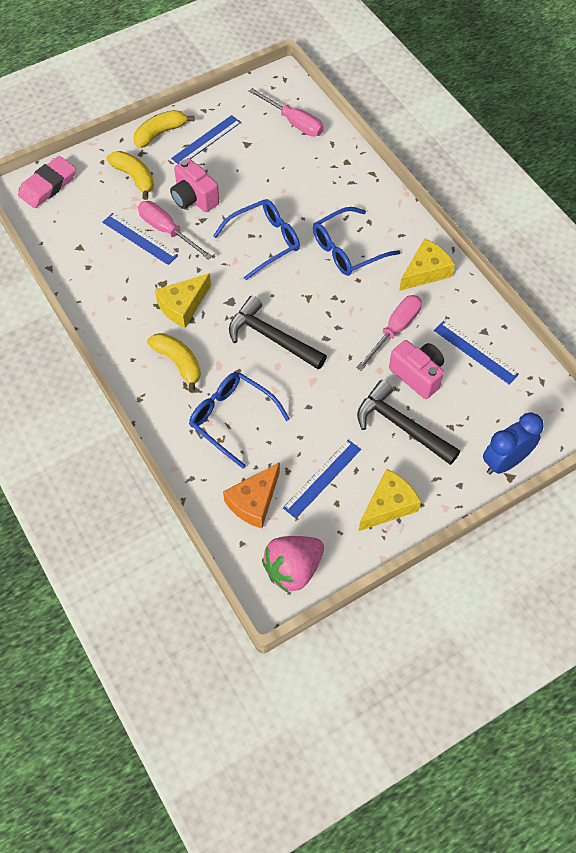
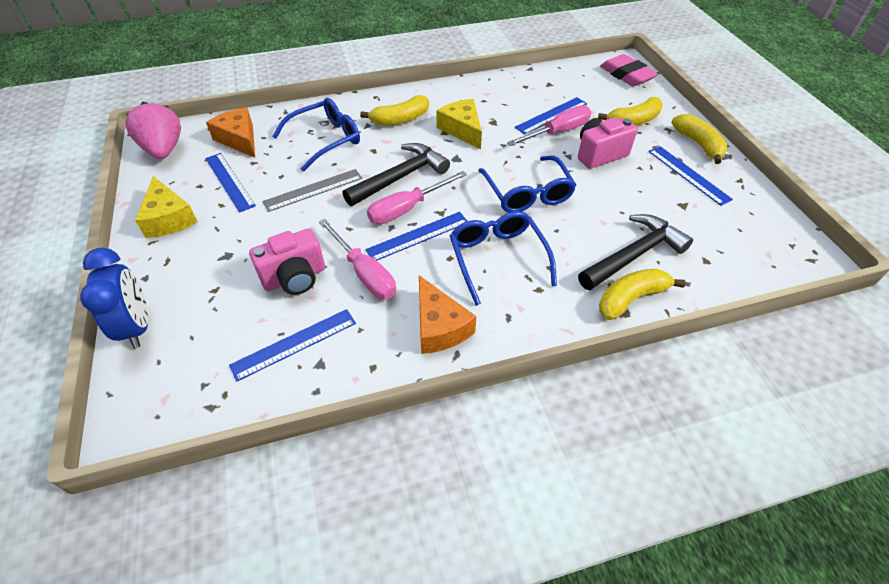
camera: 105 degrees right, 10 degrees down
(294, 122) = (724, 252): pink screwdriver -> pink screwdriver (407, 208)
(311, 401) = (313, 190): none -> grey ruler
(342, 306) = (418, 236): none -> blue ruler
(358, 171) = (631, 298): none -> yellow banana
(401, 426) = (243, 248): black hammer -> black hammer (634, 255)
(425, 272) = (439, 326): yellow cheese -> orange cheese

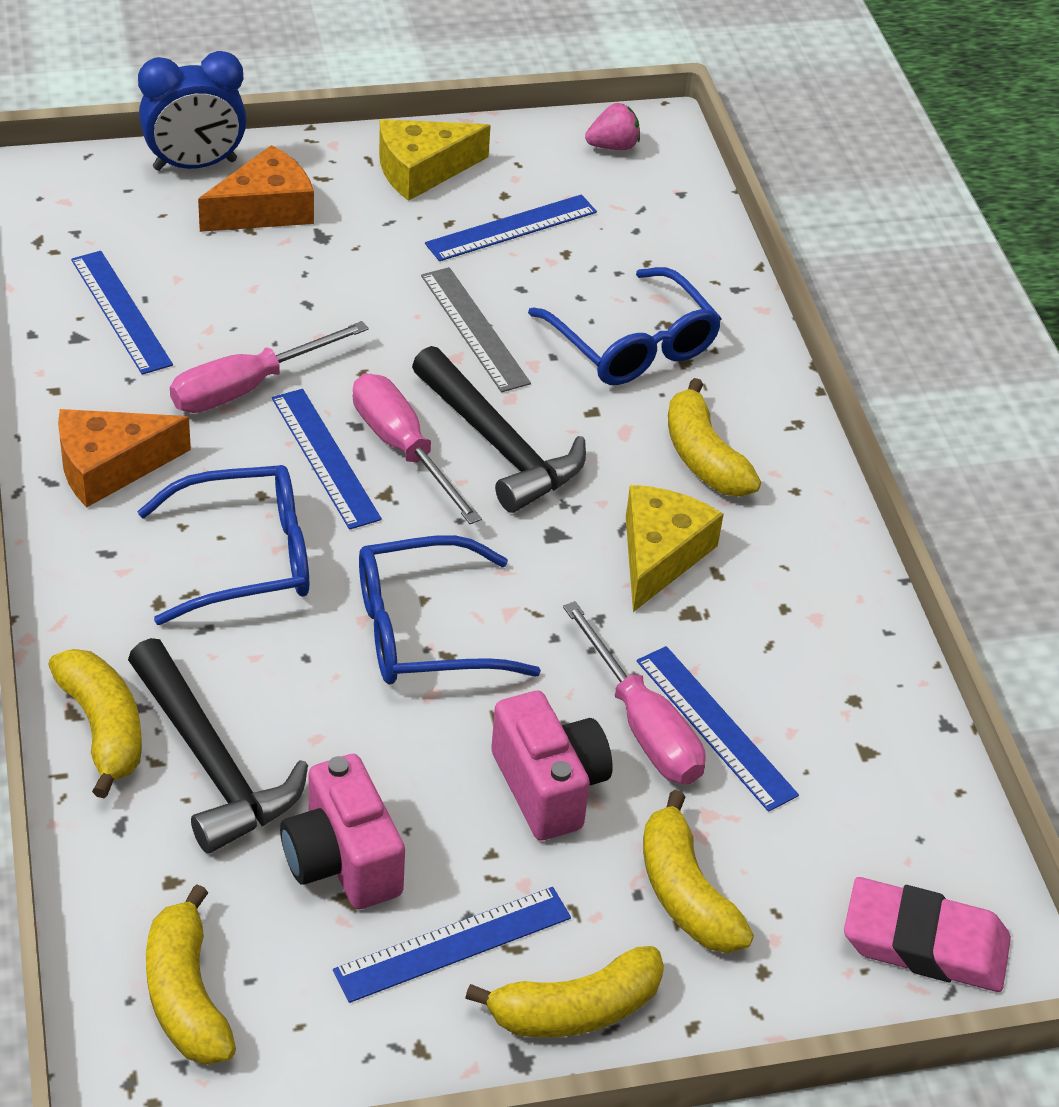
camera: 90 degrees right, 5 degrees down
(164, 150) = (613, 146): pink strawberry -> pink strawberry, size x0.53
(239, 139) = (640, 232): orange cheese -> orange cheese (265, 209)
(295, 278) = (255, 310): pink camera -> pink camera (342, 860)
(462, 130) = (660, 555): yellow cheese -> yellow cheese turned 45 degrees counterclockwise
(626, 75) = (924, 943): pink eraser -> pink eraser turned 45 degrees clockwise
(760, 247) = (186, 996): none -> yellow banana

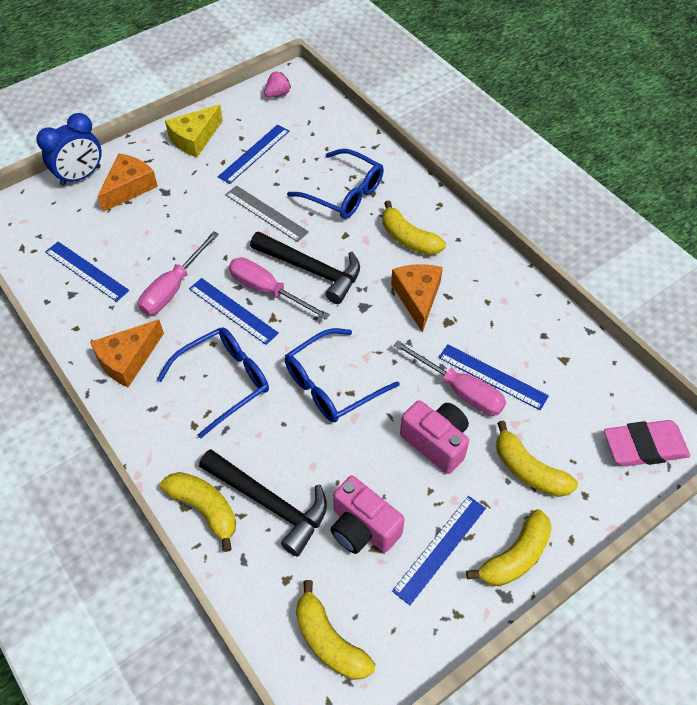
camera: 20 degrees left, 10 degrees up
(660, 555) = (417, 297): yellow cheese -> orange cheese

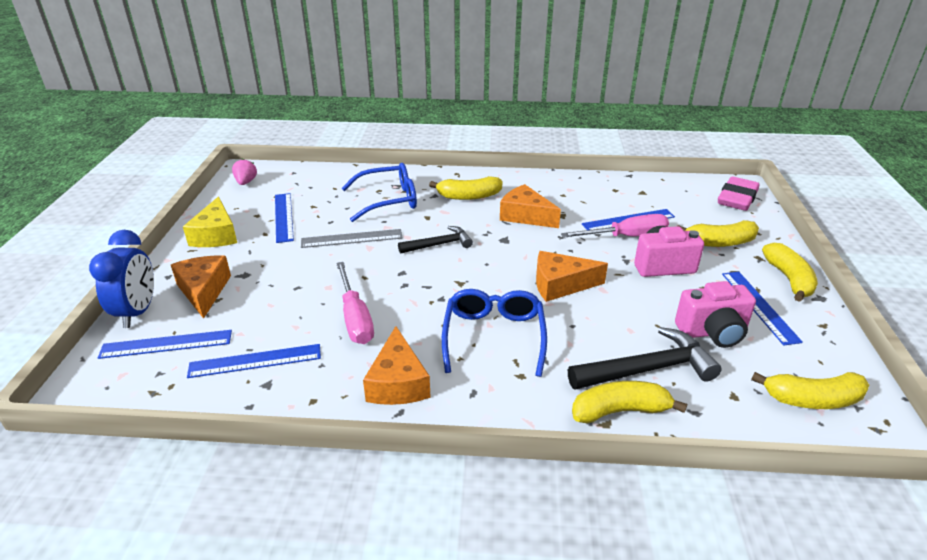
camera: 50 degrees left, 20 degrees down
(233, 310) = (425, 298): blue ruler -> blue ruler (166, 344)
(267, 290) = (429, 272): pink screwdriver -> none
(312, 270) = (439, 244): black hammer -> black hammer, size x0.64
(332, 384) = (560, 285): blue glasses -> orange cheese

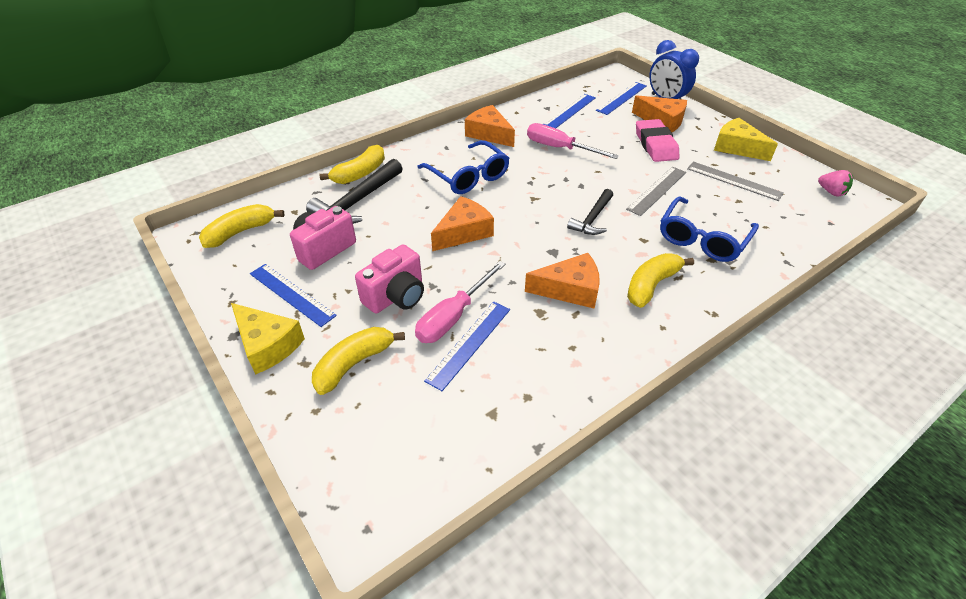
camera: 140 degrees right, 10 degrees up
(283, 217) = (734, 181): blue ruler -> grey ruler
(737, 198) = (363, 482): pink eraser -> pink eraser (655, 145)
(789, 279) = (267, 345): yellow banana -> yellow cheese

